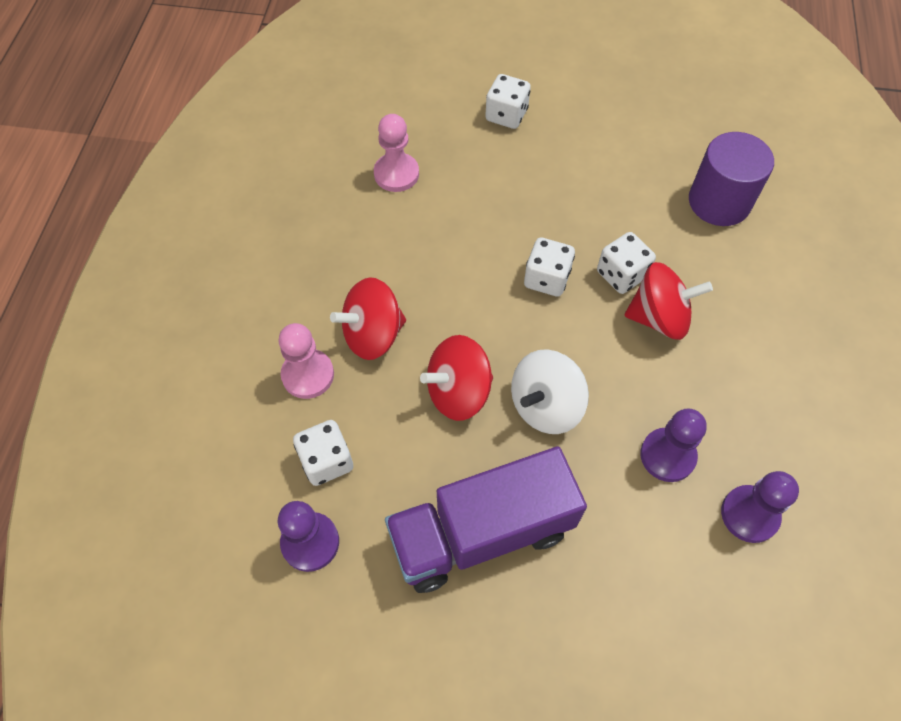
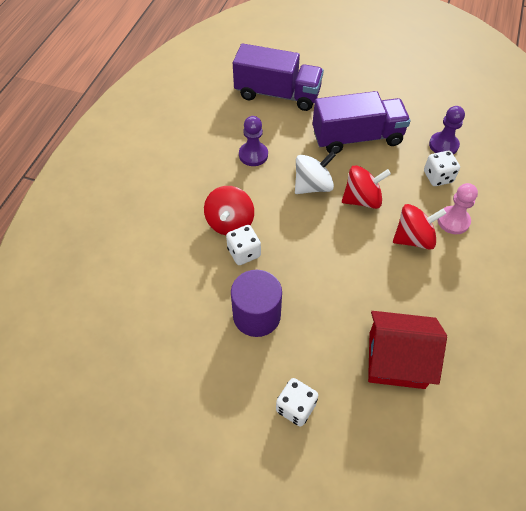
camera: 170 degrees left, 5 degrees down
(396, 174) = (396, 360): pink pawn -> red house
(546, 279) = (295, 257): white dice -> none
(659, 317) = (230, 223): red spinning top -> red spinning top turned 90 degrees counterclockwise
(671, 635) = (277, 94): none -> purple truck
(719, 202) = (153, 295): purple cylinder -> purple cylinder (256, 315)
(749, 514) = (223, 127): purple pawn -> none

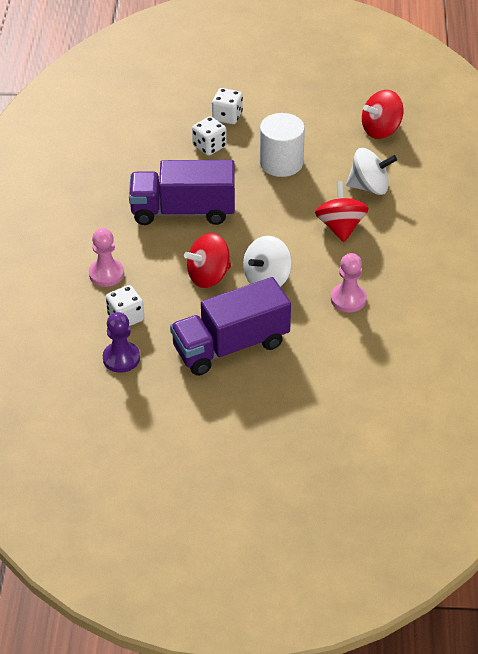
camera: 165 degrees right, 10 degrees down
(182, 262) = (369, 187): none -> white spinning top
(244, 252) = (314, 205): white dice -> white dice (209, 146)
(253, 155) = (348, 299): purple pawn -> pink pawn
(256, 315) = (281, 163): purple cylinder -> white cylinder
(277, 94) = (353, 385): purple truck -> purple truck (183, 211)
(396, 360) = (152, 157): red house -> none
(413, 238) = (147, 249): red spinning top -> red spinning top (381, 130)

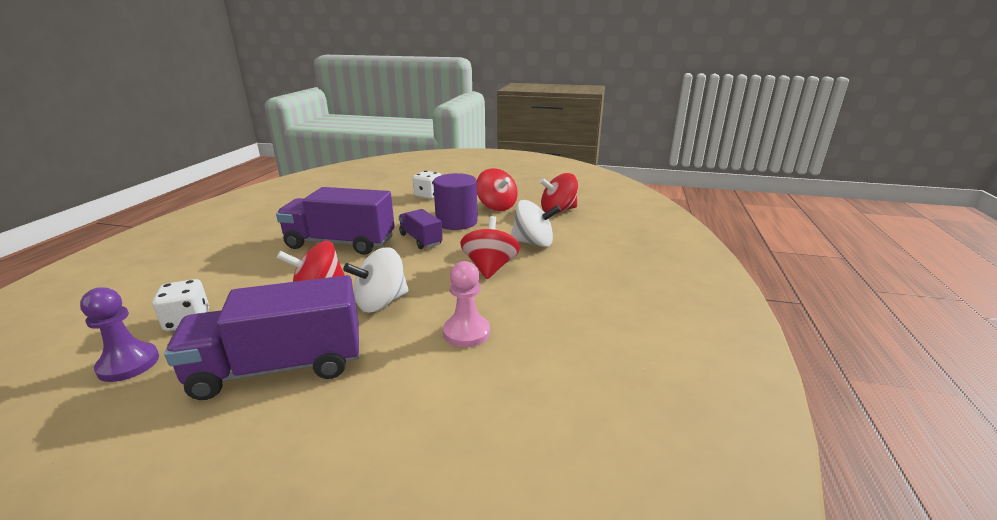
camera: 10 degrees right, 20 degrees down
(106, 274) = (215, 280): pink pawn -> none
(209, 146) = (400, 209): white dice -> none
(258, 195) = (420, 239): none -> purple truck
(281, 163) = (456, 222): white cylinder -> purple cylinder
(313, 129) = (496, 206): none -> red spinning top

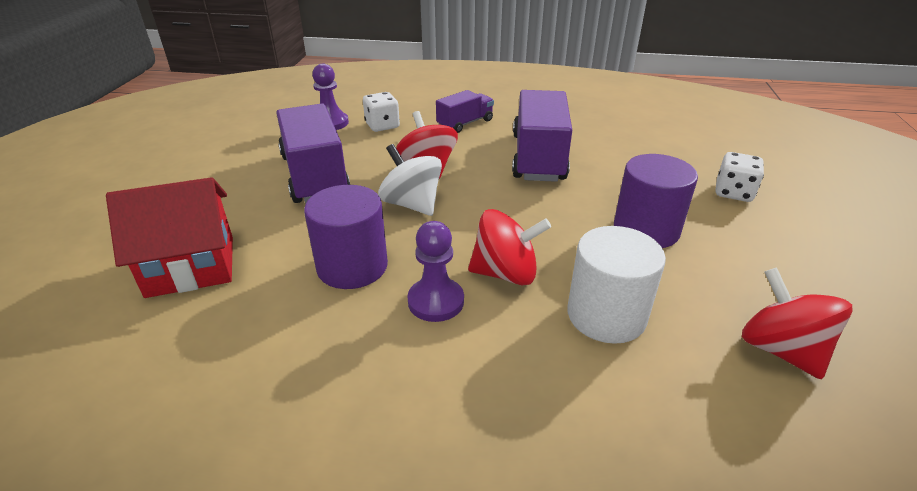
camera: 85 degrees right, 10 degrees up
(420, 239) = (571, 207): purple truck -> purple truck (465, 123)
(437, 450) = (191, 266): none -> red house
(466, 332) = (352, 266): pink pawn -> purple cylinder
(496, 206) = (740, 265): red spinning top -> none
(516, 294) = (436, 301): none -> purple pawn
(533, 243) = (606, 315): white spinning top -> white cylinder

